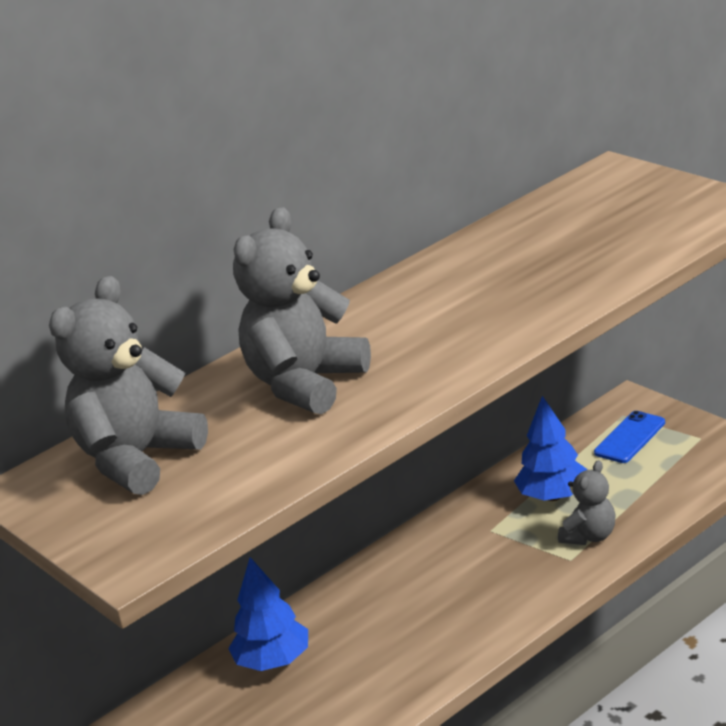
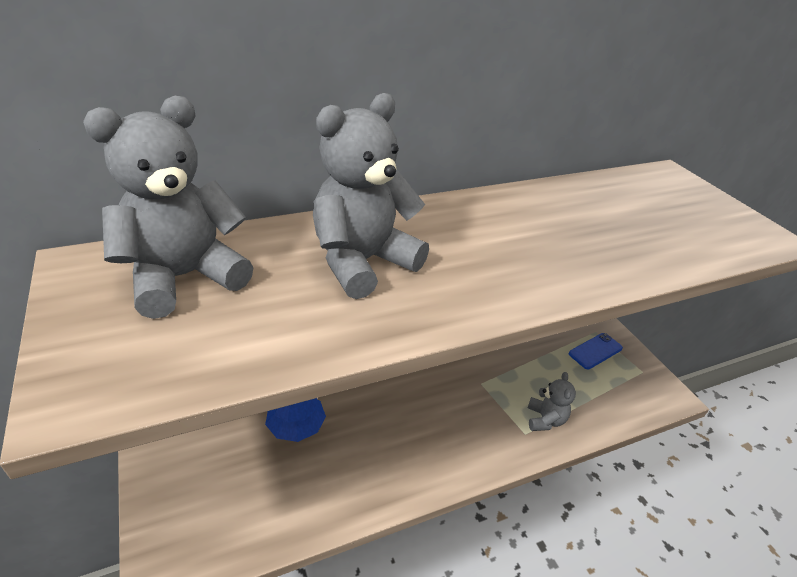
camera: 10 degrees right, 10 degrees up
(553, 496) = (531, 375): blue tree -> none
(590, 536) = (545, 419): grey teddy bear -> grey teddy bear turned 45 degrees counterclockwise

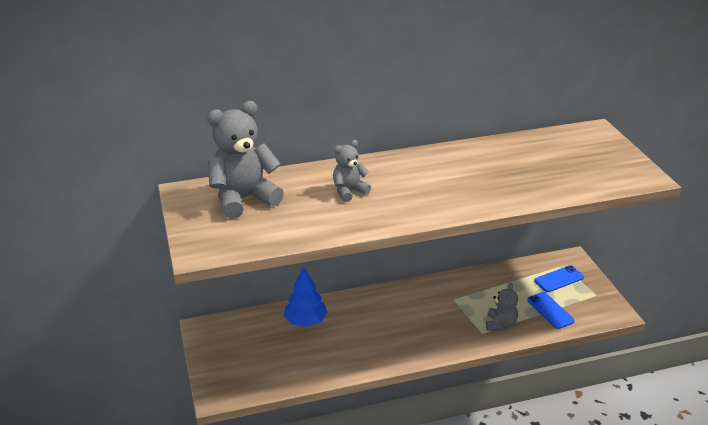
camera: 10 degrees right, 5 degrees down
(362, 262) = (349, 191): grey teddy bear -> grey teddy bear, size x0.54
(597, 396) = (550, 310): none -> blue phone

